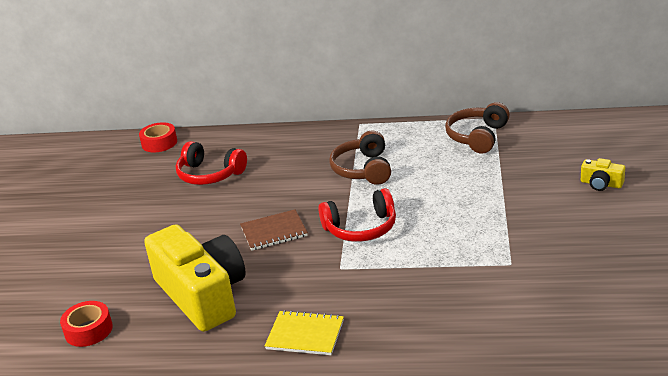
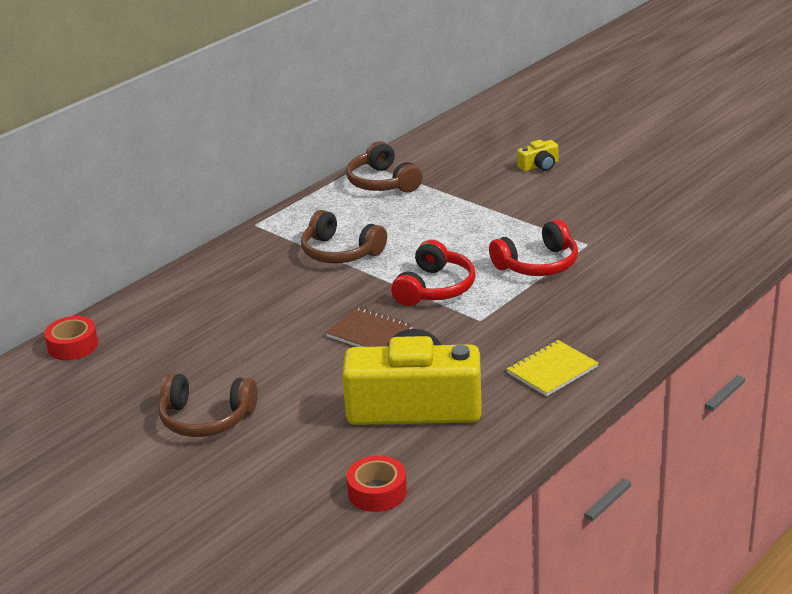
camera: 55 degrees left, 0 degrees up
(121, 224) = (206, 419): none -> brown headphones
(209, 175) = (200, 335): red headphones -> red headphones (538, 264)
(274, 232) = (369, 333): brown notebook -> brown notebook turned 75 degrees counterclockwise

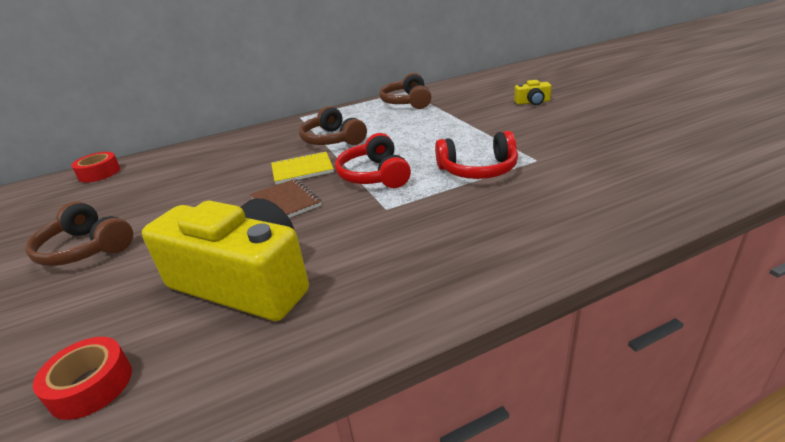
camera: 25 degrees right, 0 degrees up
(435, 288) = (374, 175): red headphones -> red headphones turned 120 degrees clockwise
(552, 370) = (411, 277): yellow notebook -> yellow notebook (302, 169)

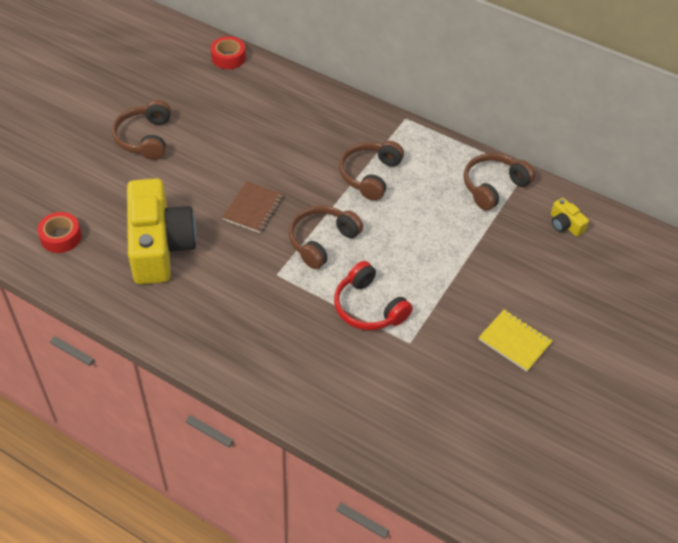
camera: 50 degrees right, 20 degrees up
(302, 169) = (305, 187): yellow notebook -> yellow notebook (514, 341)
(374, 175) = (322, 241): red headphones -> brown headphones
(532, 102) = (553, 297): yellow camera -> yellow camera (565, 224)

